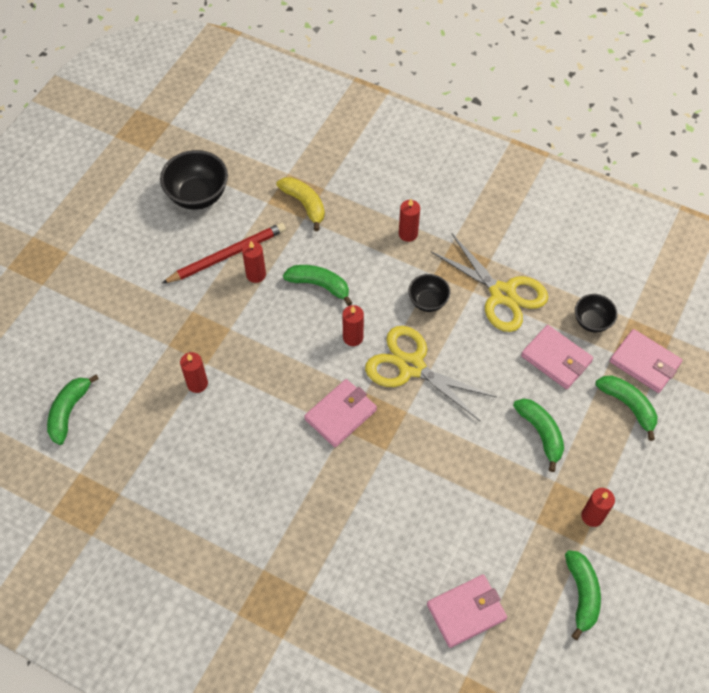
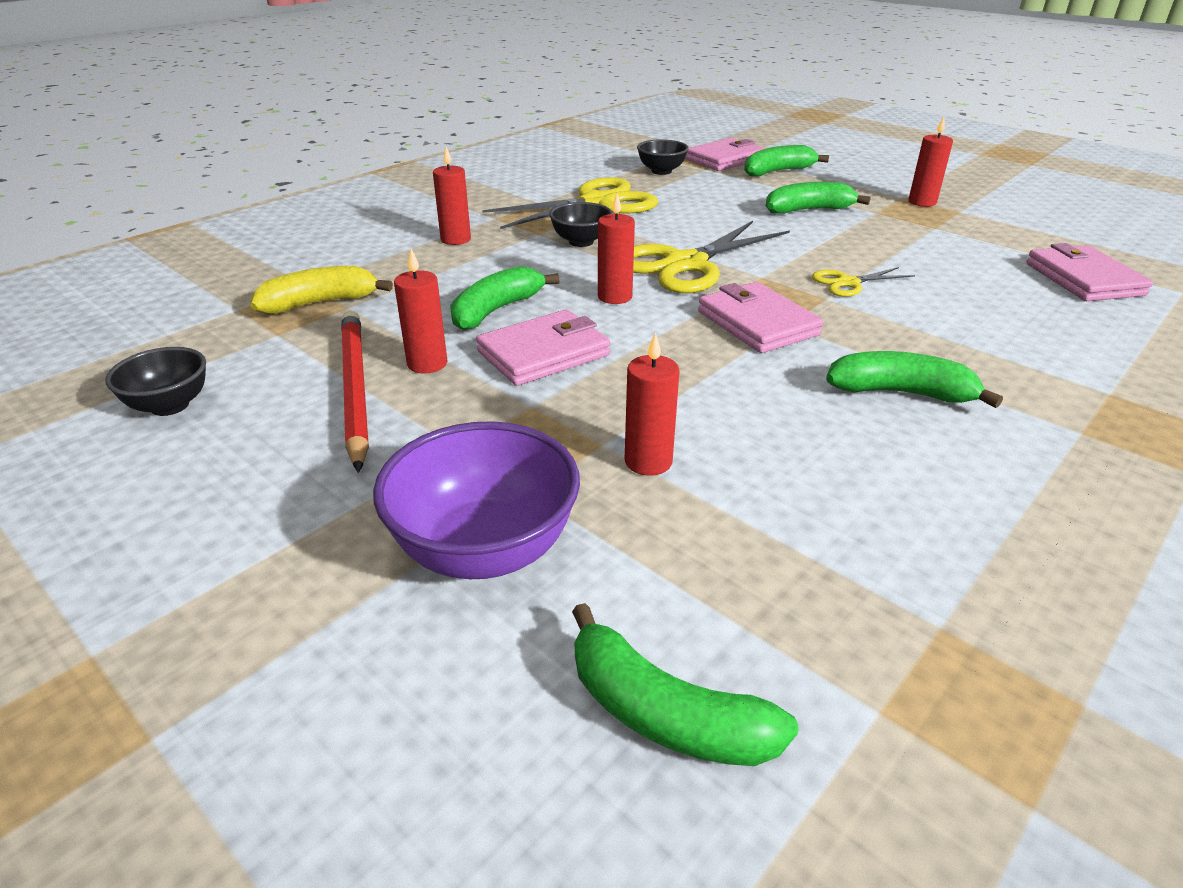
camera: 75 degrees left, 25 degrees down
(132, 341) = (485, 550): none -> purple bowl
(198, 196) = (170, 406): black bowl -> black bowl, size x0.59
(412, 462) = (848, 283): none -> yellow scissors
(556, 359) = (705, 191): pink wallet -> pink wallet (543, 353)
(582, 594) = (1028, 219): green banana -> green banana (901, 393)

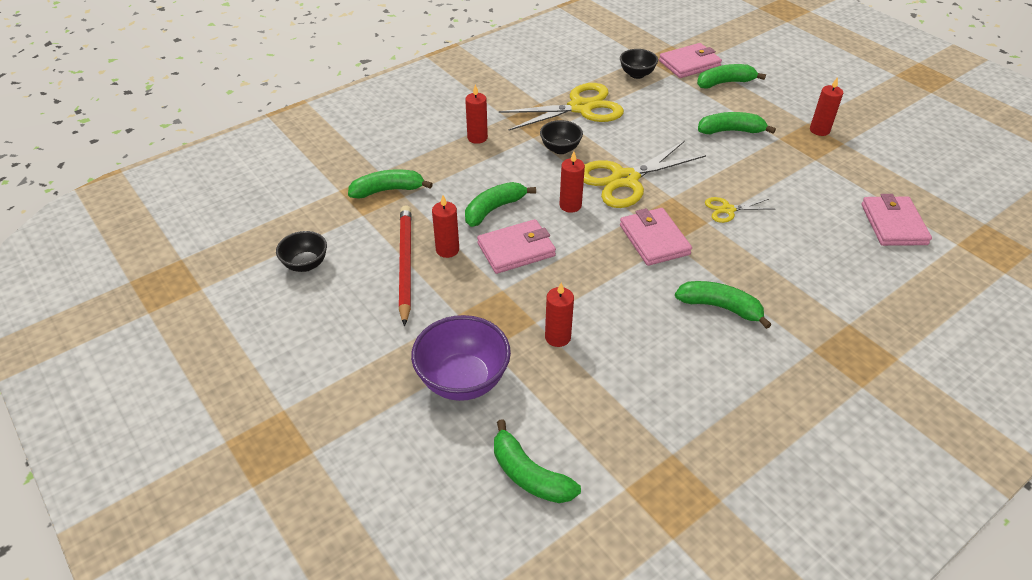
camera: 10 degrees right, 10 degrees up
(320, 303) = (388, 190): yellow banana -> green banana

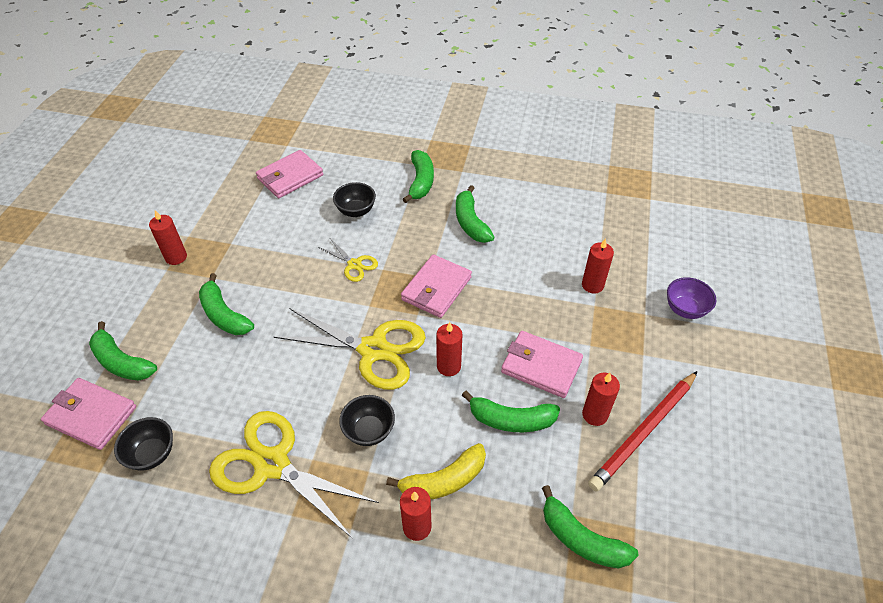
camera: 130 degrees left, 5 degrees up
(305, 264) = (736, 513): black bowl -> black bowl (356, 211)
(463, 380) = (685, 309): purple bowl -> purple bowl, size x0.59
(490, 160) = (443, 481): none -> yellow banana
(529, 474) = (695, 238): green banana -> green banana (421, 182)

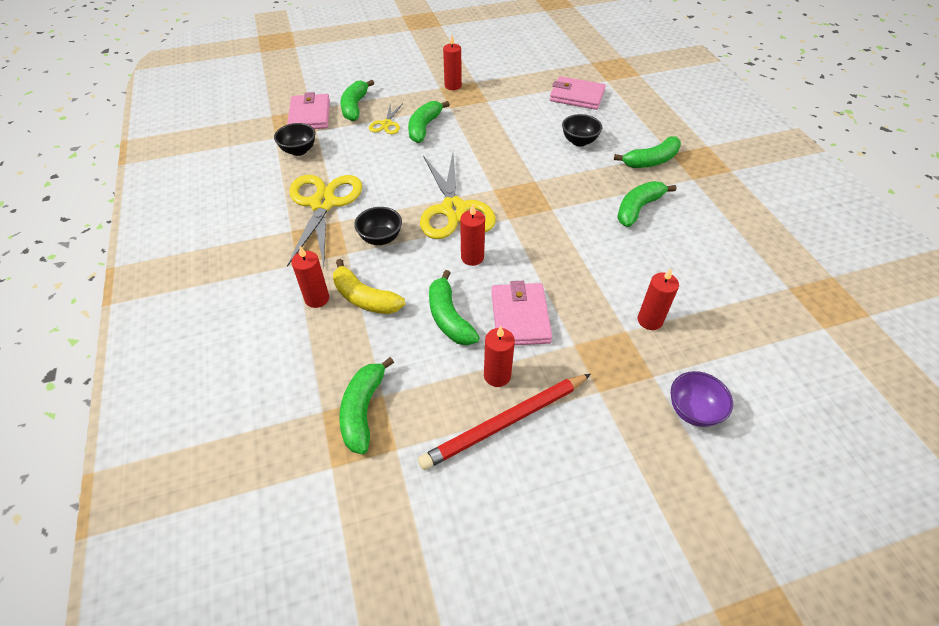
camera: 60 degrees right, 0 degrees up
(354, 264) = (525, 164): yellow scissors -> yellow scissors (386, 124)
(436, 288) = (544, 218): pink wallet -> none
(644, 432) = (506, 423): red pencil -> red pencil turned 45 degrees counterclockwise

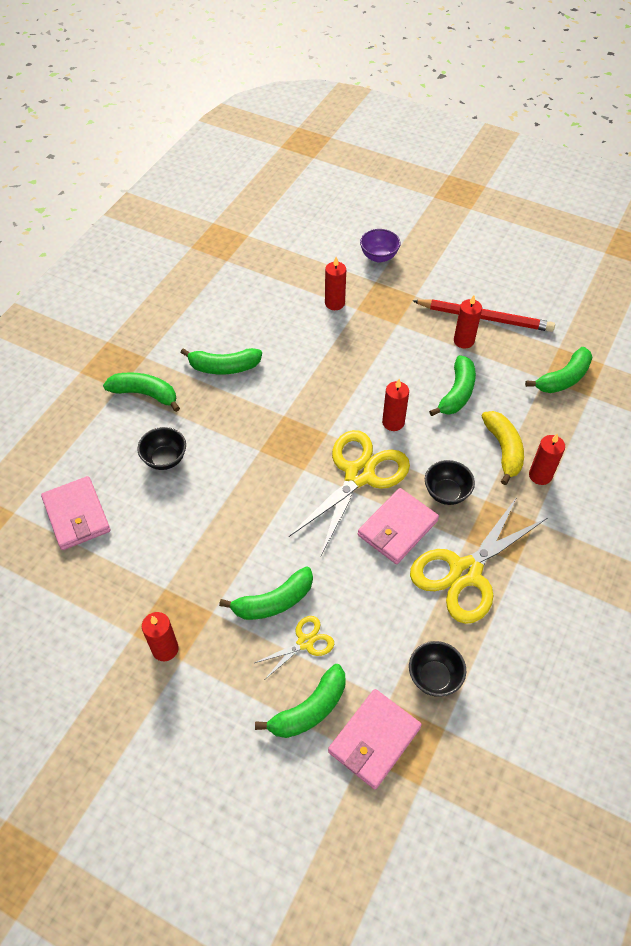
camera: 135 degrees left, 5 degrees up
(520, 317) = (410, 360): pink wallet -> pink wallet (397, 528)

